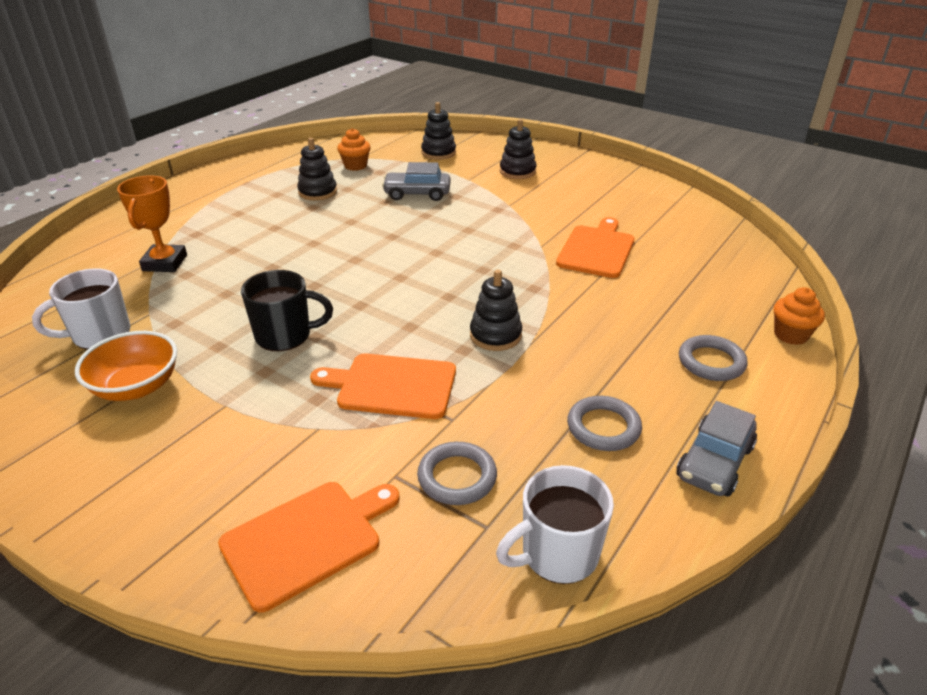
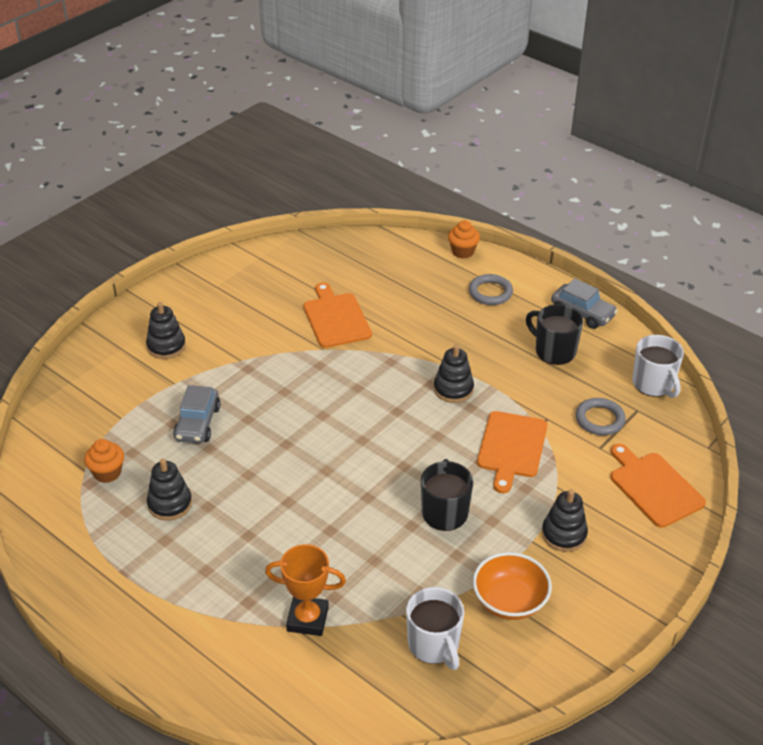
camera: 85 degrees left, 5 degrees up
(438, 153) = (95, 402): black stacking toy -> black stacking toy (564, 534)
(596, 250) = (335, 318): orange cutting board -> orange cutting board turned 45 degrees clockwise
(603, 427) = (554, 351): grey ring -> black mug

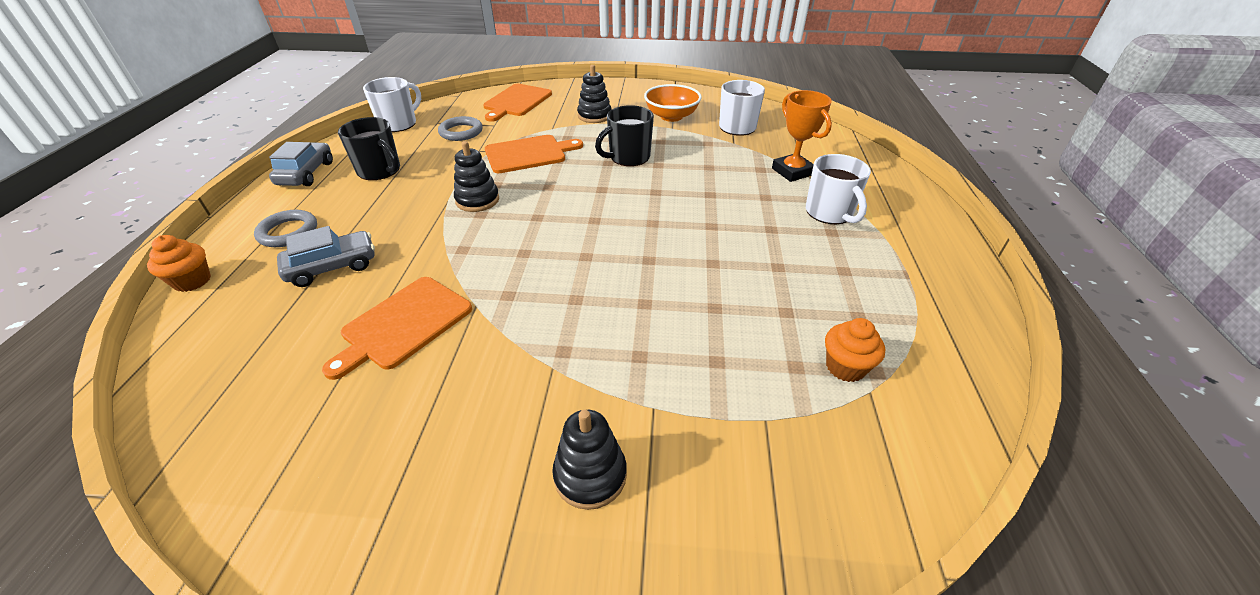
camera: 125 degrees left, 0 degrees up
(170, 504) = (809, 292): black stacking toy -> none
(197, 423) = (693, 339): grey car -> grey car (332, 267)
(227, 591) = (829, 213): none -> white mug
(554, 351) = (380, 171): black mug -> black mug turned 60 degrees counterclockwise

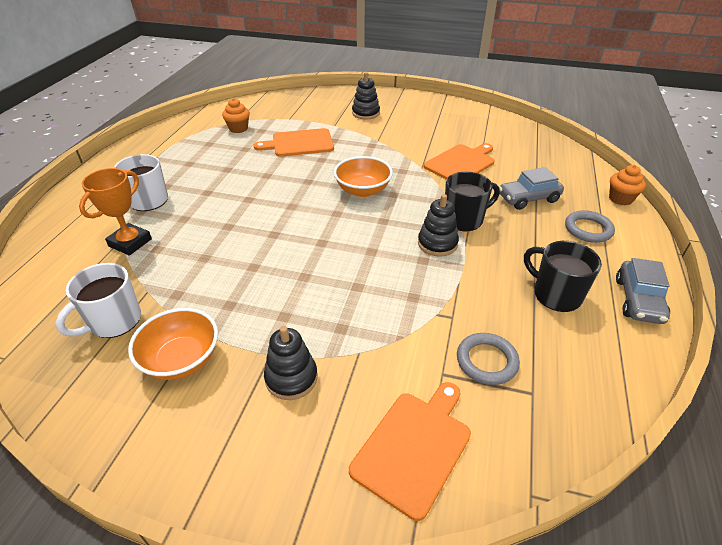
camera: 170 degrees left, 0 degrees up
(399, 124) = (591, 398): white mug -> none
(528, 154) = (391, 302): orange cutting board -> orange cutting board (299, 143)
(567, 255) = (363, 190): none -> orange bowl
(628, 157) = (279, 282): black mug -> black mug (464, 219)
(792, 171) = (130, 242): orange trophy -> orange trophy turned 45 degrees clockwise

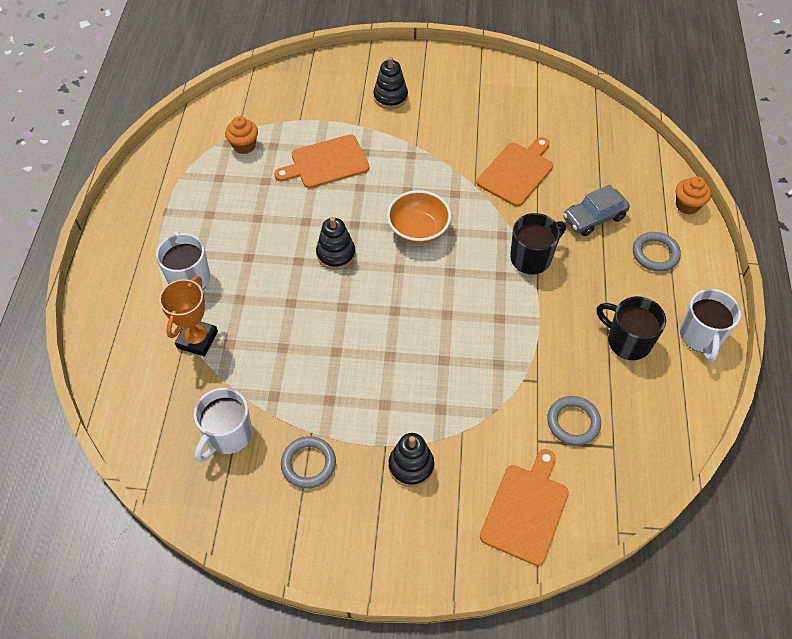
camera: 10 degrees left, 15 degrees up
(181, 359) = (308, 464): orange bowl -> grey ring
(437, 243) = (510, 294): black stacking toy -> black stacking toy (336, 254)
(638, 300) = (701, 336): grey car -> white mug

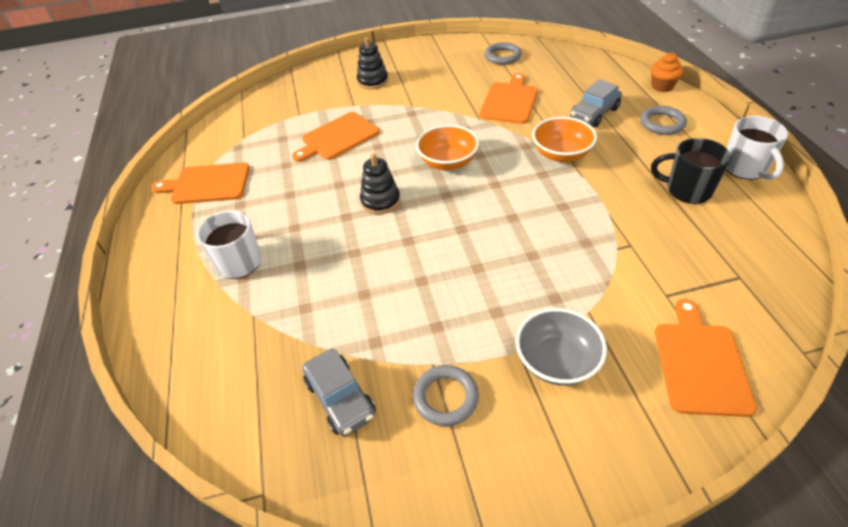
camera: 15 degrees left, 10 degrees down
(187, 180) = (207, 184): none -> orange cutting board
(197, 340) = (268, 315): orange trophy -> none
(228, 435) = (340, 398): white mug -> grey car
(244, 146) = (254, 145): orange cupcake -> none
(411, 466) = (557, 361): black stacking toy -> grey bowl
(532, 258) = (561, 154): black mug -> orange bowl
(573, 422) = (688, 269): grey ring -> grey ring (502, 56)

